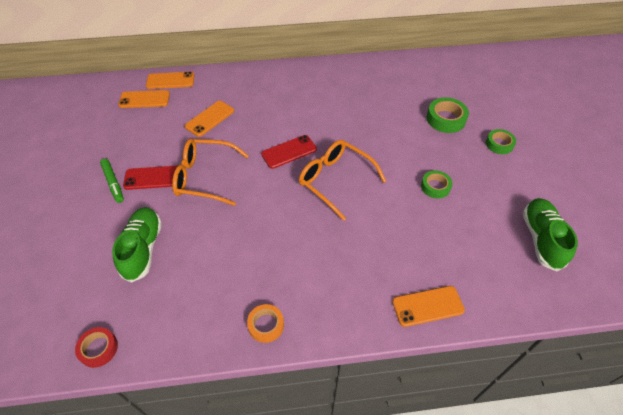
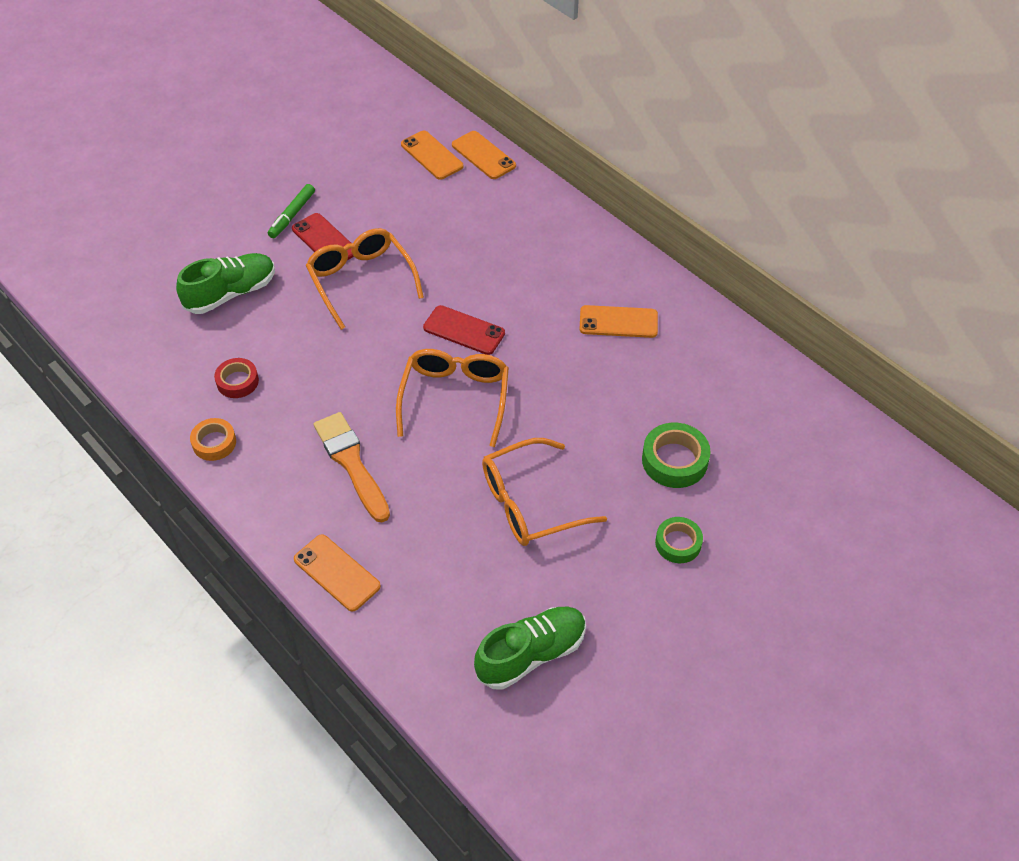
camera: 55 degrees right, 0 degrees up
(98, 349) = (106, 335): red tape -> red tape (237, 381)
(210, 118) = (453, 229): orange phone -> orange phone (618, 322)
(345, 254) = (351, 463): none -> orange brush
(435, 187) = (529, 503): green tape -> orange glasses

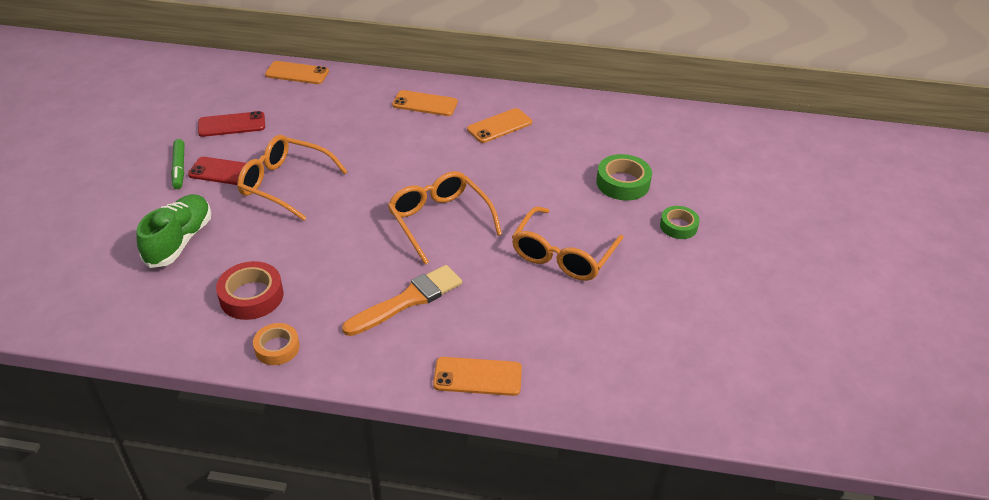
camera: 40 degrees left, 10 degrees down
(237, 381) = (251, 296): red tape -> red tape, size x1.51
(351, 463) = (408, 300): orange brush -> orange brush turned 120 degrees clockwise
(431, 155) = (256, 88): orange phone -> orange phone (425, 104)
(464, 330) = (399, 178): red phone -> red phone (232, 125)
(531, 654) = (668, 342): green shoe -> none

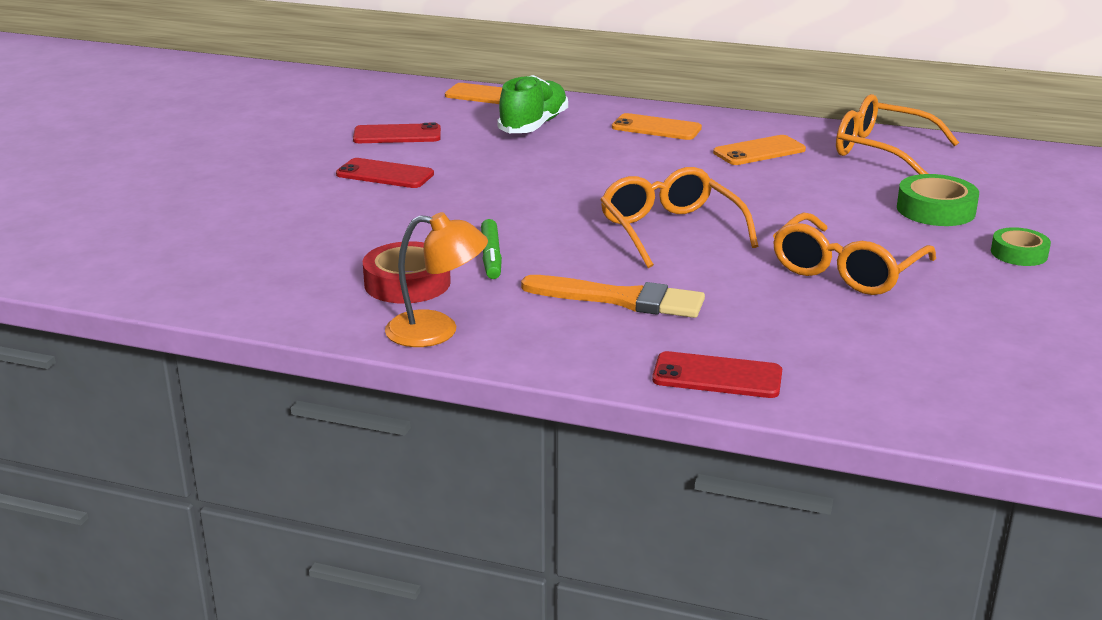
camera: 10 degrees right, 15 degrees down
(179, 168) = (325, 168): green marker -> green marker (491, 256)
(180, 241) = (318, 230): green shoe -> green shoe (534, 125)
(277, 348) = (437, 331): orange tape -> orange lamp
(284, 184) = (461, 188): orange glasses -> orange glasses (881, 150)
(408, 300) = (621, 299): orange brush -> orange brush turned 45 degrees clockwise
(477, 377) = (717, 376): orange phone -> red phone

